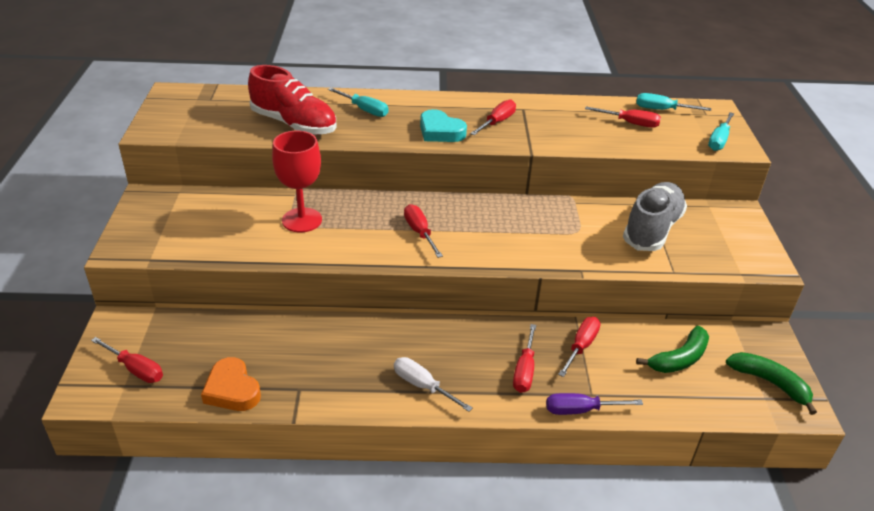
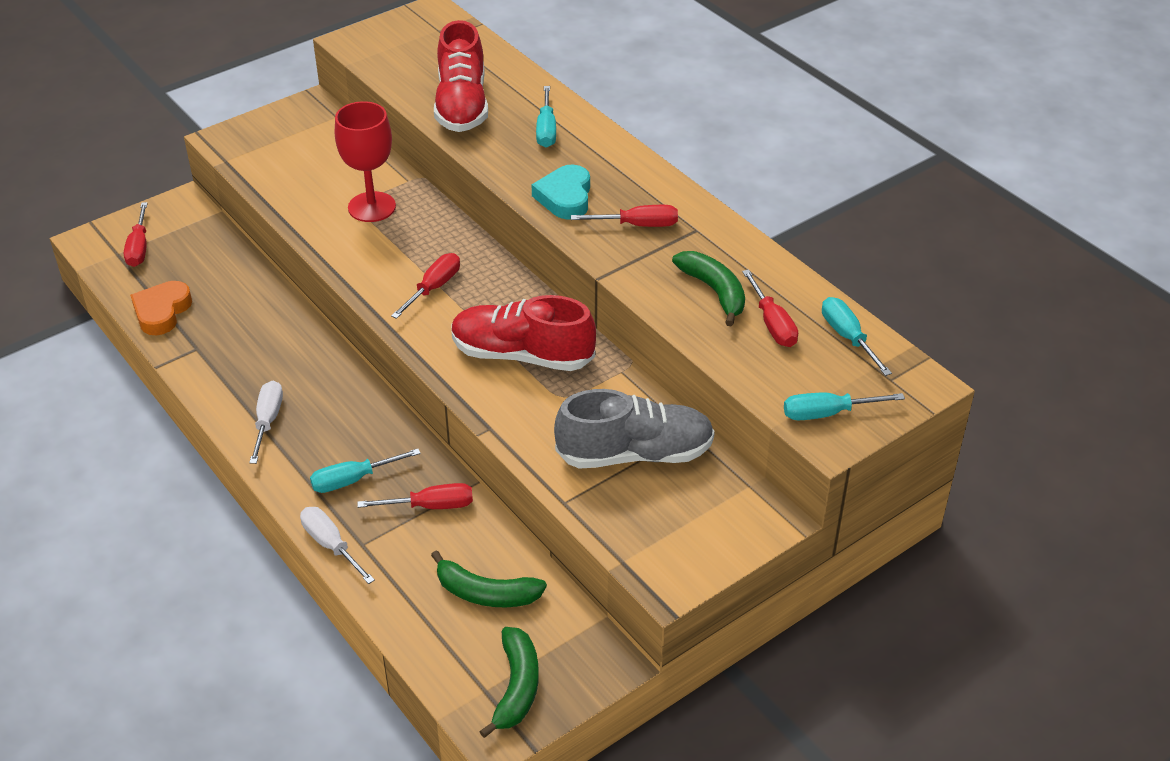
camera: 55 degrees right, 5 degrees up
(524, 228) = (522, 355): none -> red shoe
(524, 371) = (352, 480): red screwdriver -> turquoise screwdriver
(580, 410) = (330, 544): purple screwdriver -> white screwdriver
(585, 126) = (714, 292): none -> green banana

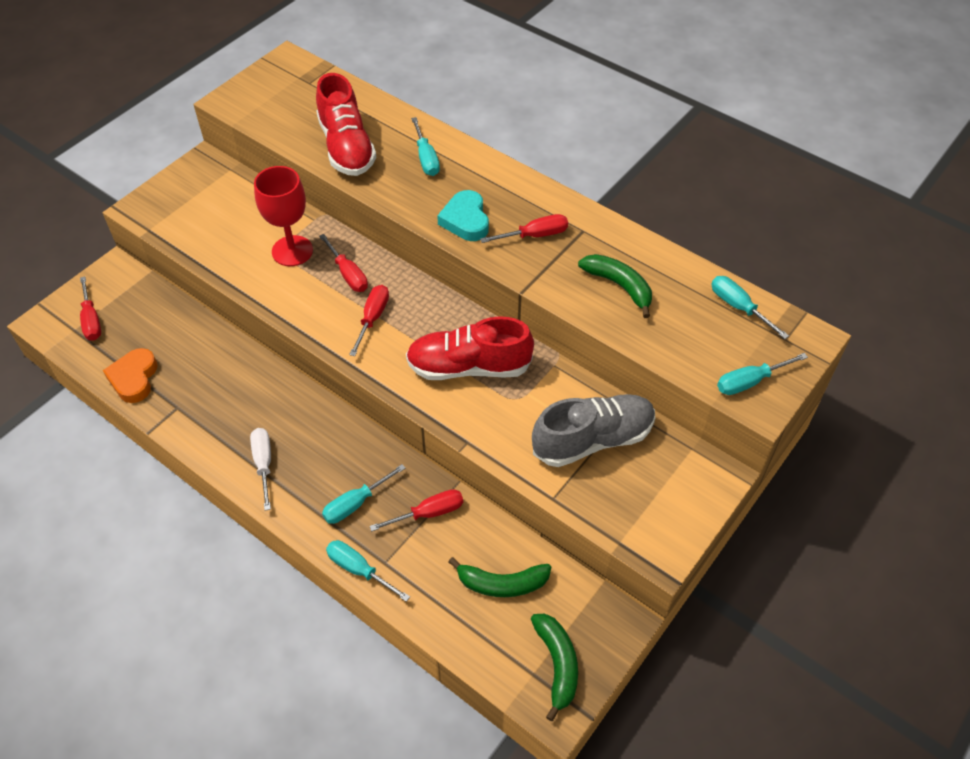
camera: 15 degrees left, 10 degrees up
(330, 544) = (358, 569): white screwdriver -> turquoise screwdriver
(773, 324) = (676, 307): red screwdriver -> red screwdriver (348, 274)

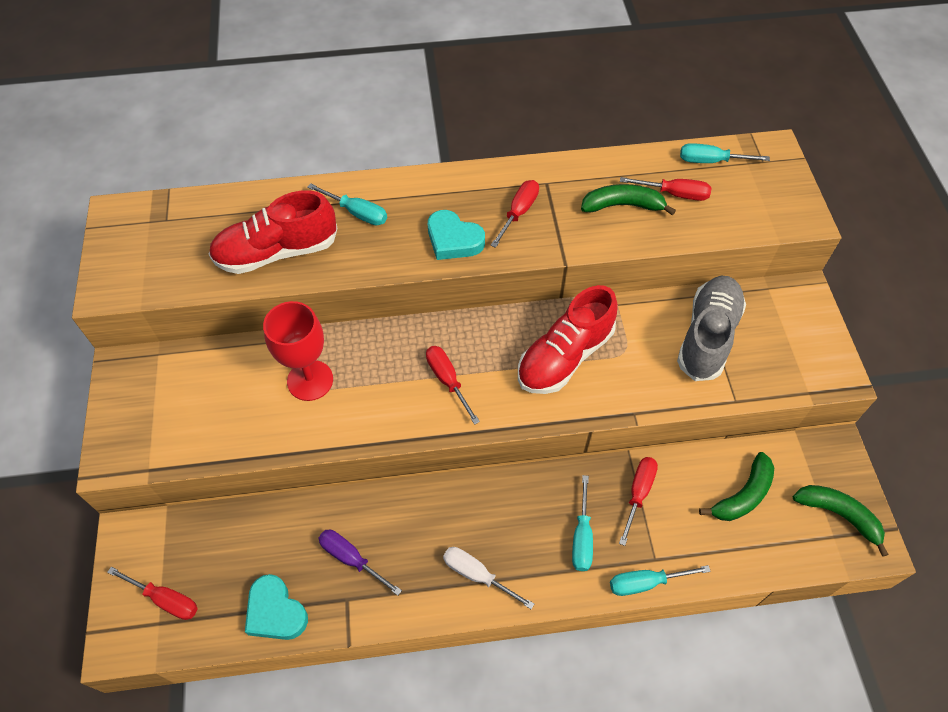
camera: 45 degrees left, 5 degrees up
(134, 378) = (275, 612): orange heart -> turquoise heart
(207, 387) = (351, 558): none -> purple screwdriver
(346, 147) = (277, 252): red shoe -> red shoe turned 135 degrees clockwise
(348, 274) = (383, 361): red screwdriver -> red screwdriver (675, 194)
(749, 382) = (780, 208): turquoise screwdriver -> none

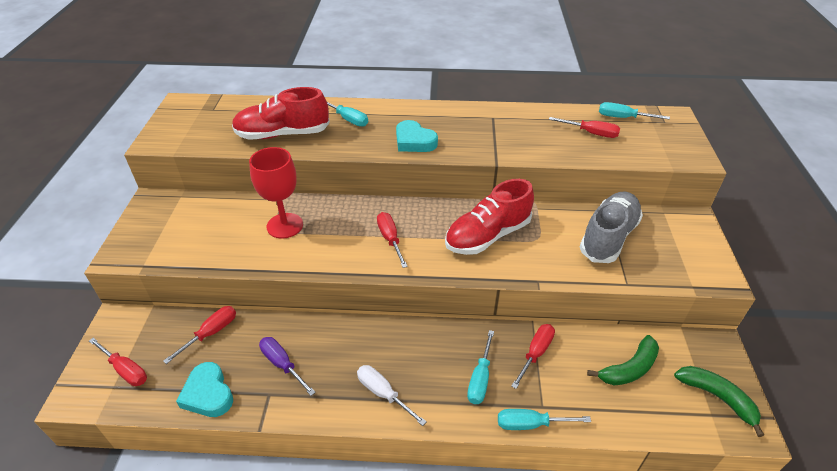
camera: 10 degrees right, 15 degrees down
(519, 212) = (468, 131): red screwdriver -> red screwdriver (211, 333)
(623, 205) = (549, 135): green banana -> none

